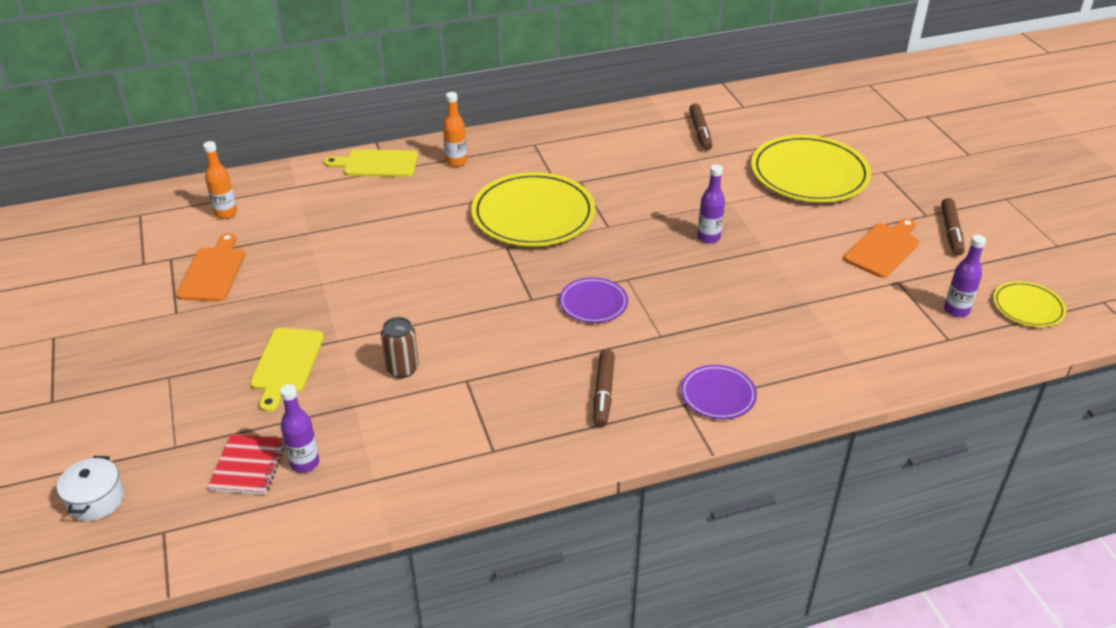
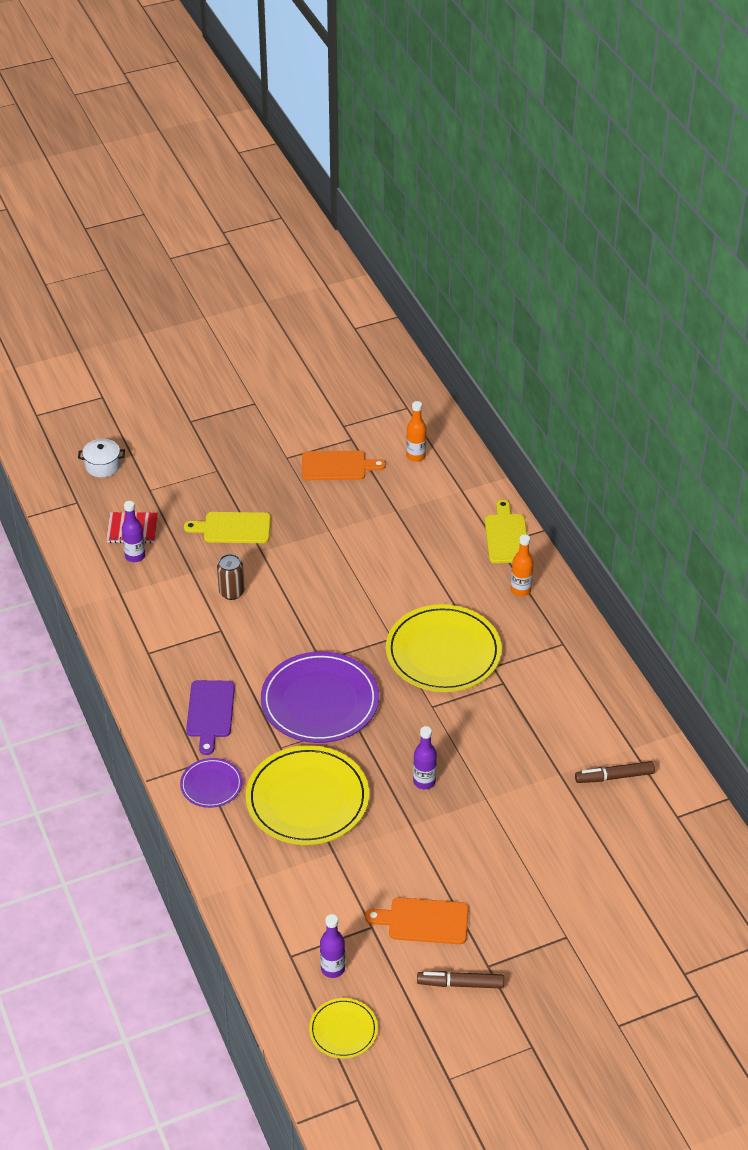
camera: 85 degrees right, 5 degrees up
(593, 303) = (320, 701): purple plate -> purple plate, size x1.97
(603, 393) = (210, 712): brown marker -> purple cutting board
(809, 174) = (549, 869): yellow plate -> yellow plate (307, 799)
(883, 249) = (424, 921): orange cutting board -> orange cutting board turned 150 degrees clockwise

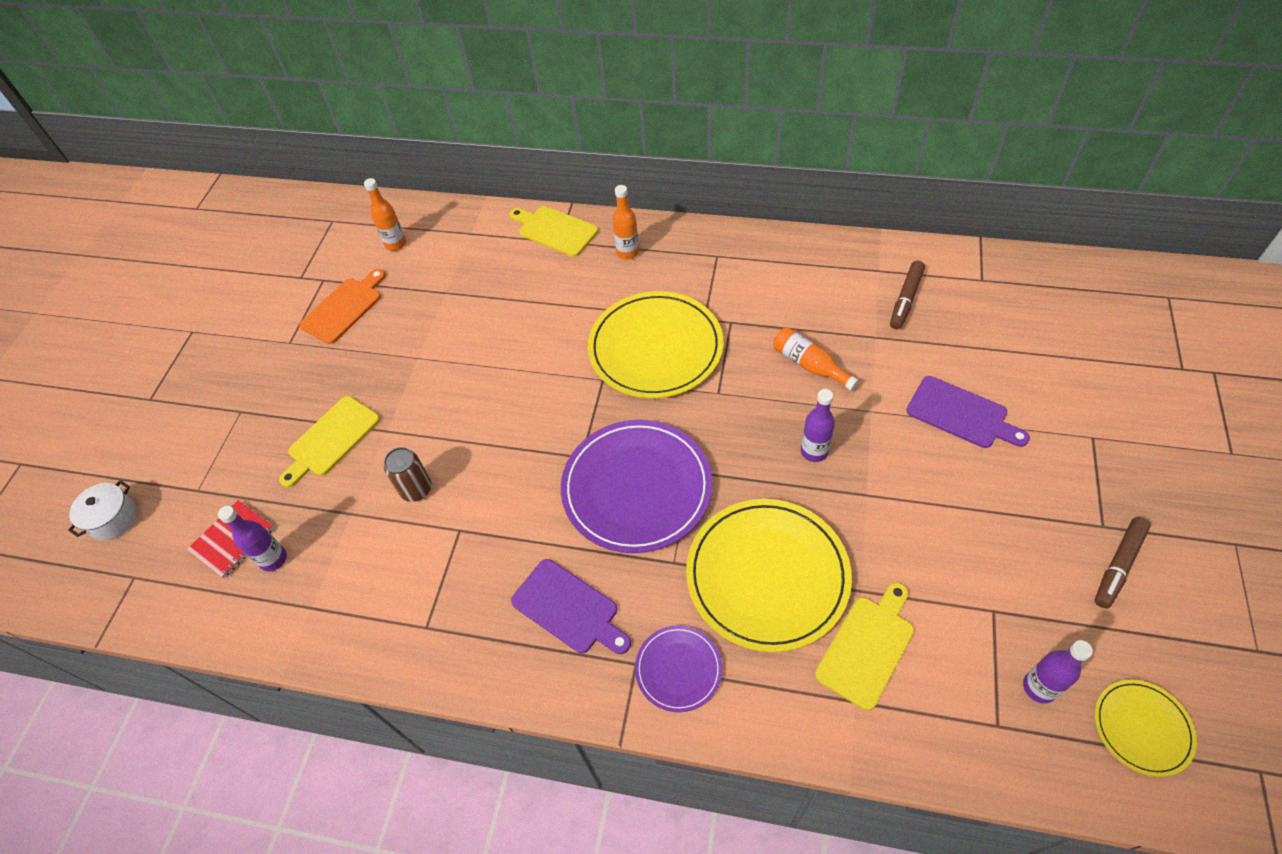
camera: 50 degrees left, 10 degrees up
(295, 871) = (867, 647): none -> yellow cutting board
(424, 921) = (1010, 554): orange cutting board -> none
(500, 746) = (809, 365): none -> orange bottle
(525, 852) = (961, 414): none -> purple cutting board

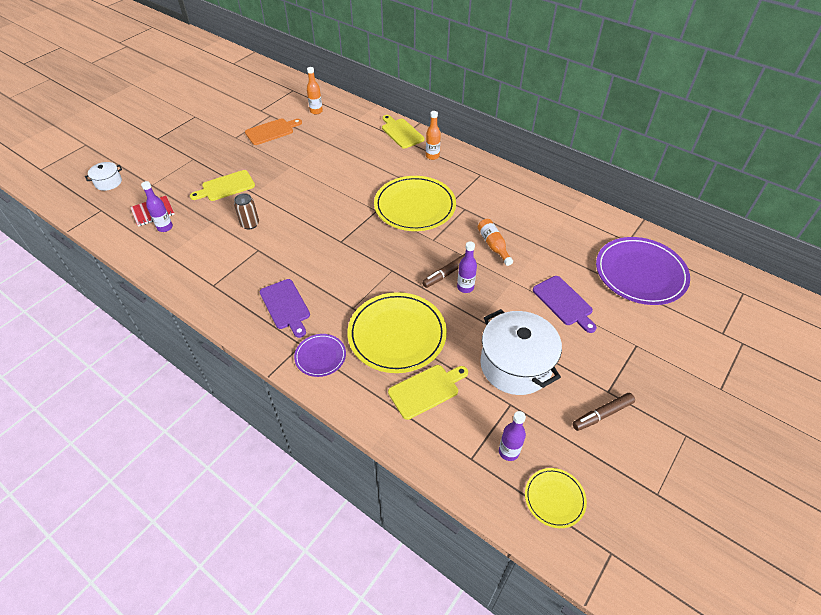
camera: 20 degrees right, 5 degrees down
(636, 488) = (358, 266): purple plate -> purple plate (640, 273)
(905, 299) = (573, 234): brown marker -> brown marker (446, 273)
(961, 545) = (515, 365): none -> white pot

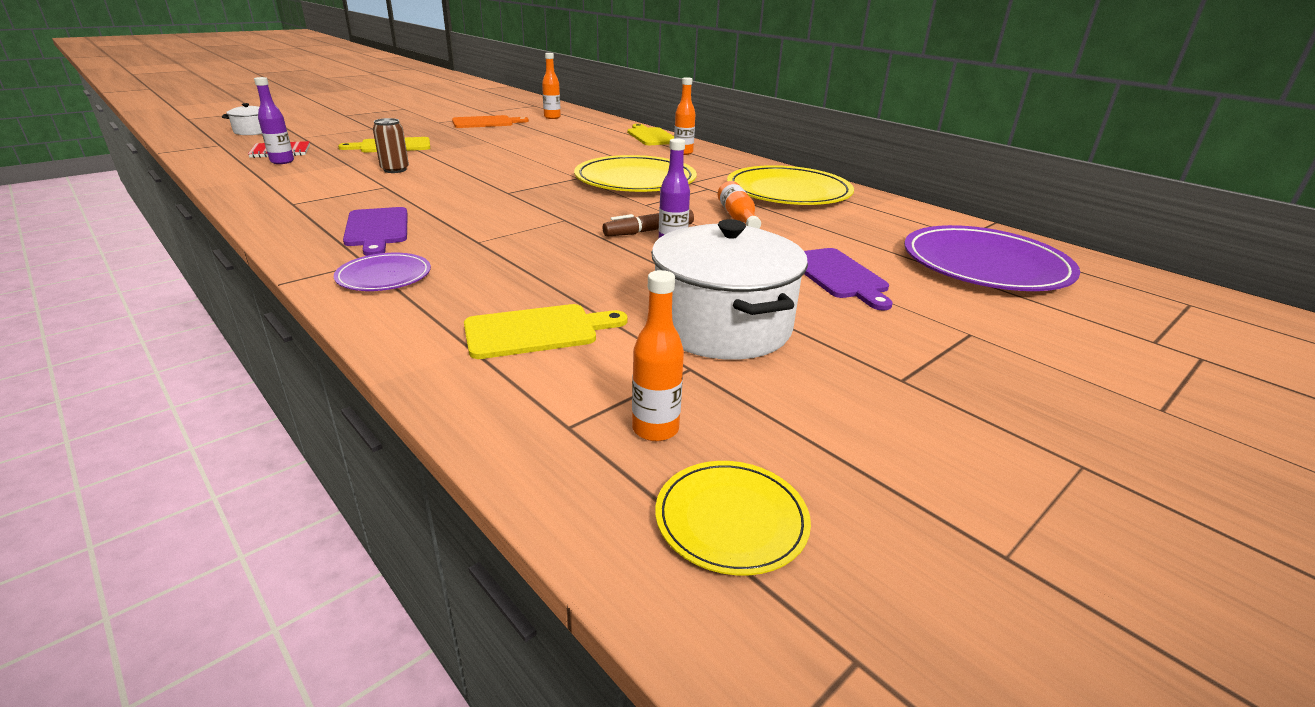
camera: 10 degrees right, 20 degrees down
(397, 334) = (529, 271): yellow plate -> yellow plate (788, 191)
(508, 452) = (655, 429): purple bottle -> orange bottle
(602, 414) = (882, 407): brown marker -> none

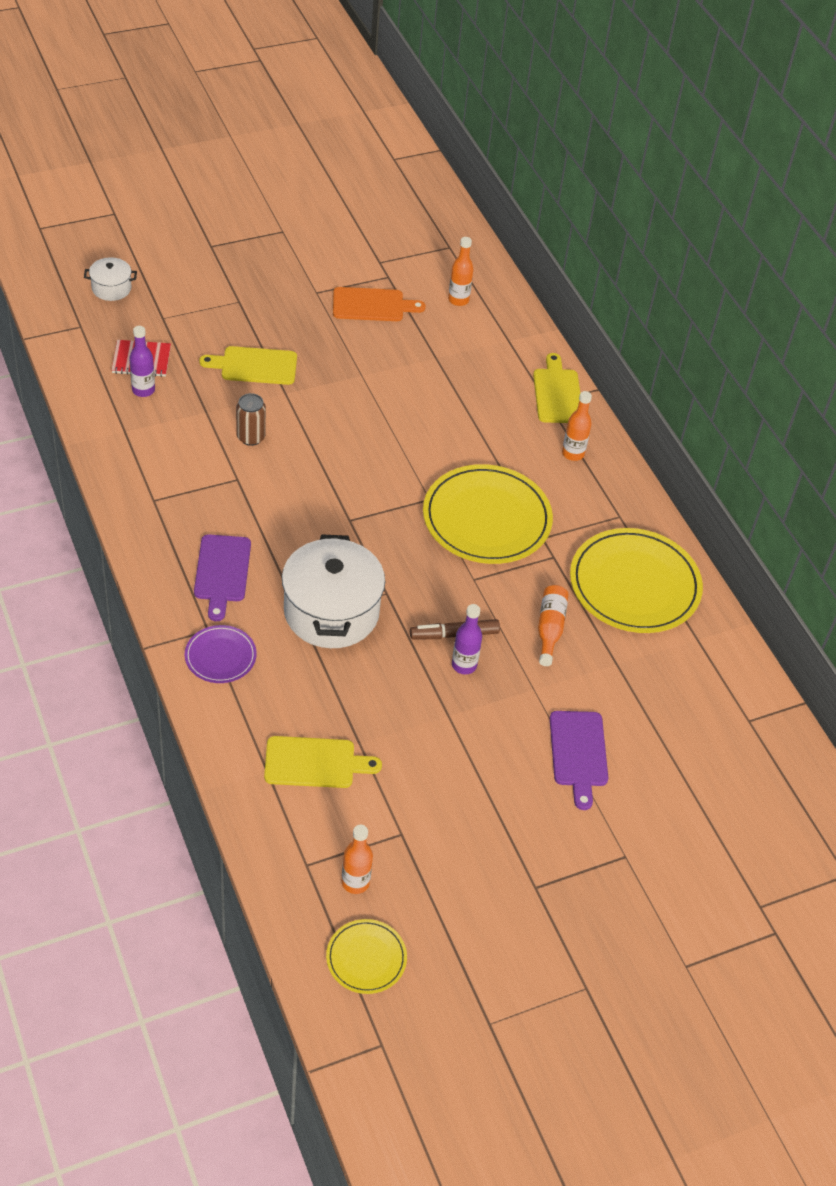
camera: 15 degrees right, 20 degrees up
(722, 326) = (446, 794): white pot -> white pot (331, 612)
(985, 265) = (723, 772): purple plate -> none

